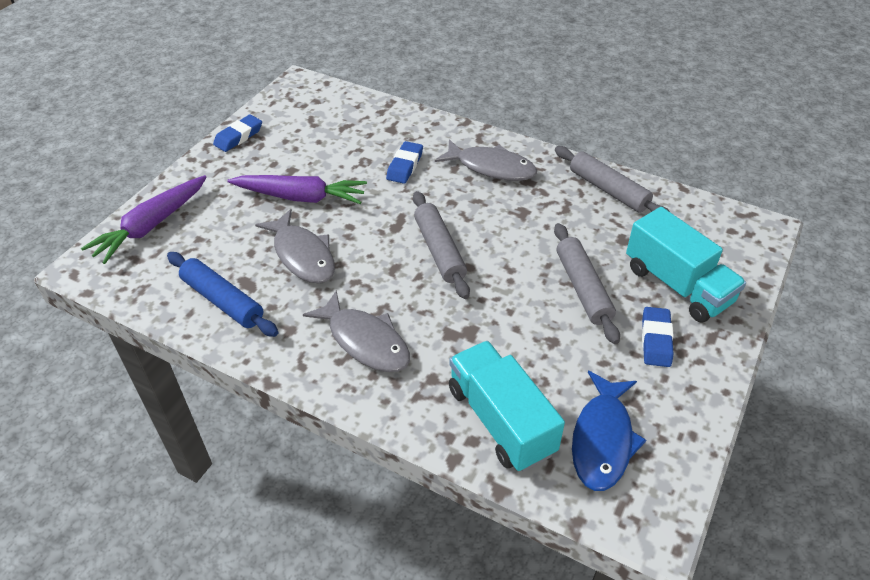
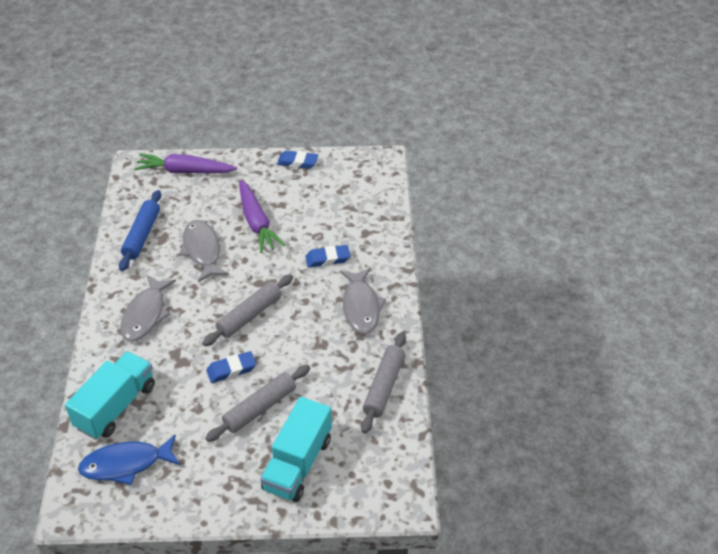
camera: 60 degrees right, 0 degrees up
(302, 255) = (202, 250): grey fish -> grey fish turned 135 degrees clockwise
(656, 340) = (231, 467): blue eraser -> blue eraser (231, 370)

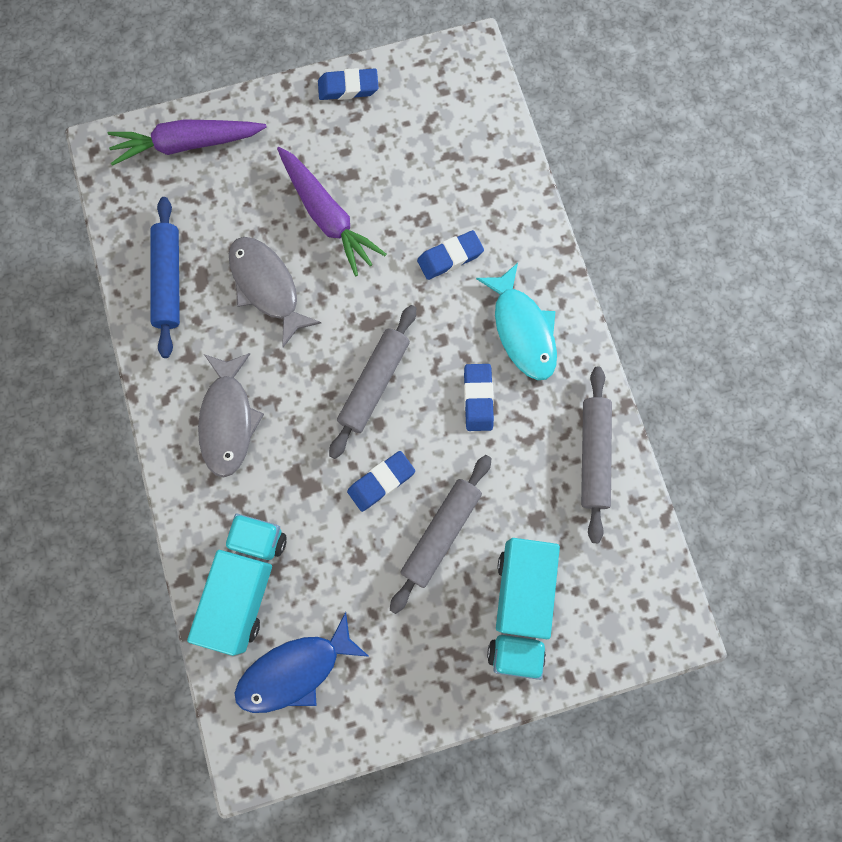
camera: 15 degrees left, 30 degrees up
(316, 338) = (478, 398): none -> blue eraser
(361, 307) = (522, 330): grey fish -> turquoise fish

